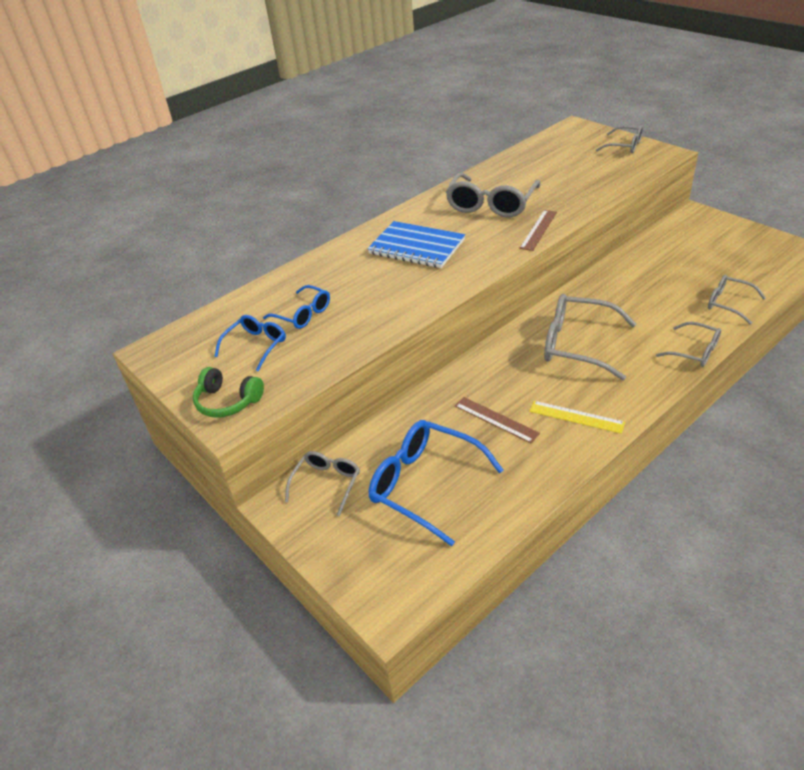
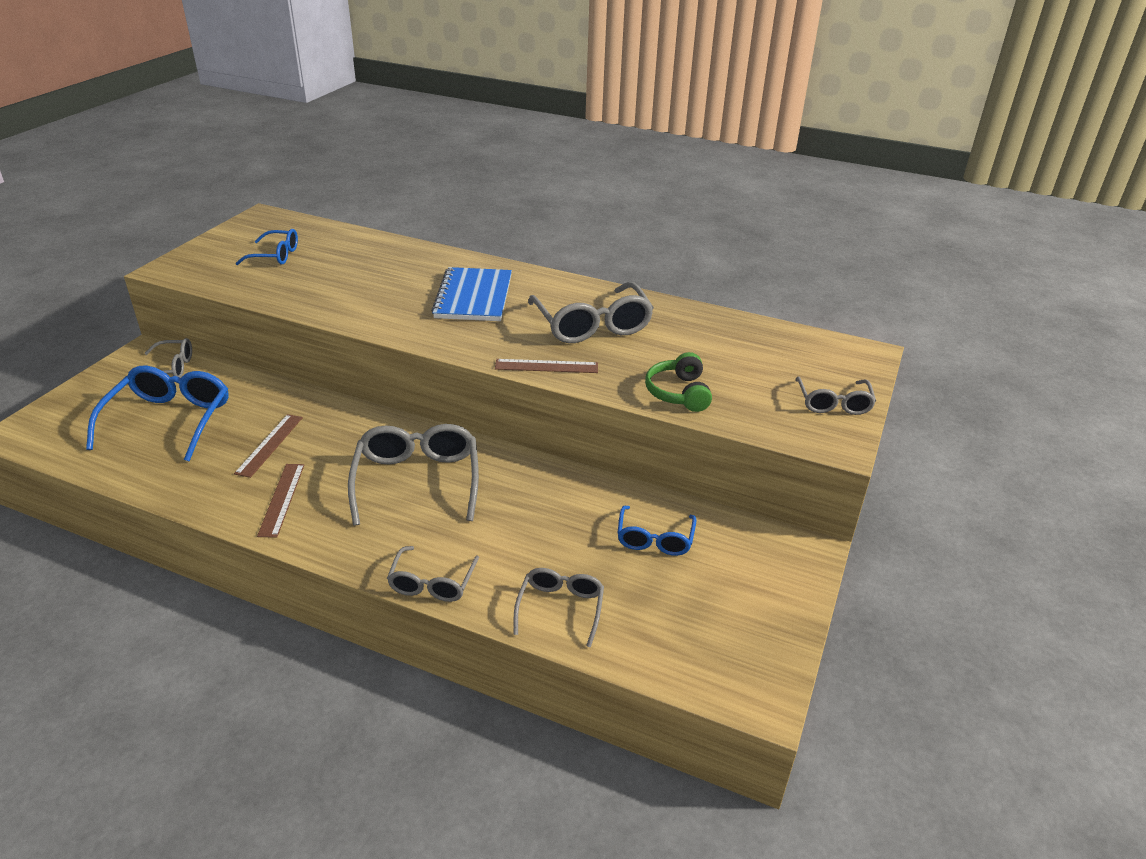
camera: 60 degrees right, 5 degrees down
(228, 401) = (194, 262): green headphones -> green headphones (678, 393)
(303, 314) = (329, 265): blue glasses -> blue glasses (655, 539)
(491, 205) = (592, 325): grey glasses -> grey glasses turned 105 degrees counterclockwise
(576, 417) = (282, 499): yellow ruler -> brown ruler

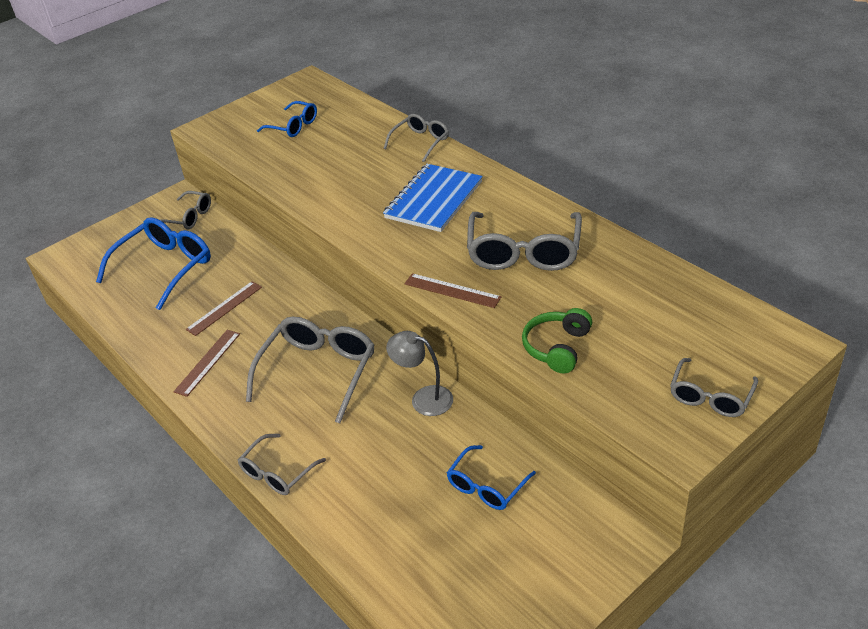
camera: 30 degrees right, 5 degrees up
(544, 480) = (424, 398): none -> grey lamp
(560, 608) = (365, 528): grey glasses -> grey glasses (420, 142)

